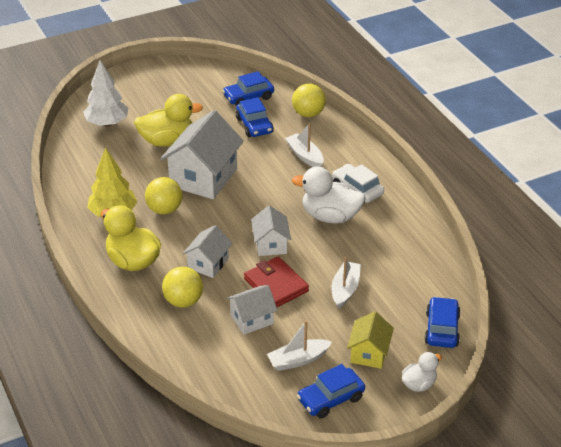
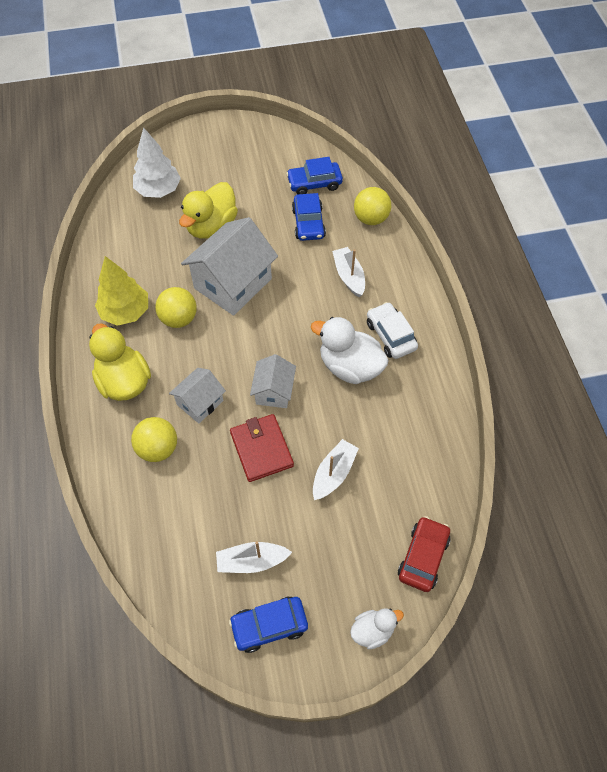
camera: 15 degrees right, 20 degrees up
(167, 141) = (211, 226): yellow duck -> yellow duck turned 120 degrees clockwise
(252, 319) = (221, 491): white house -> none
(369, 353) = (331, 571): yellow house -> none
(441, 329) = (423, 557): blue car -> red car

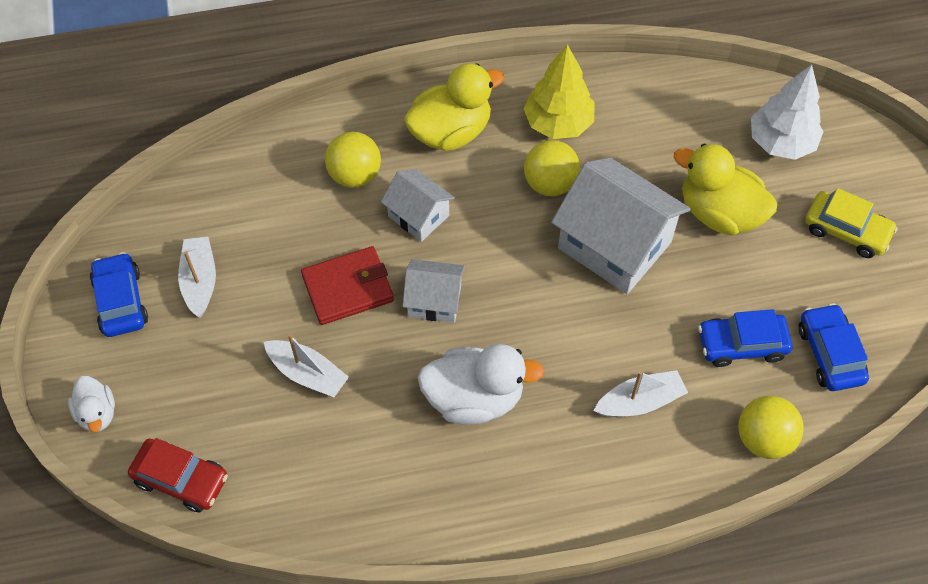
camera: 90 degrees right, 0 degrees up
(229, 166) = (846, 230): none -> yellow car
(350, 366) = (474, 398): white duck -> white duck turned 60 degrees clockwise
(390, 335) = (530, 458): white car -> none

